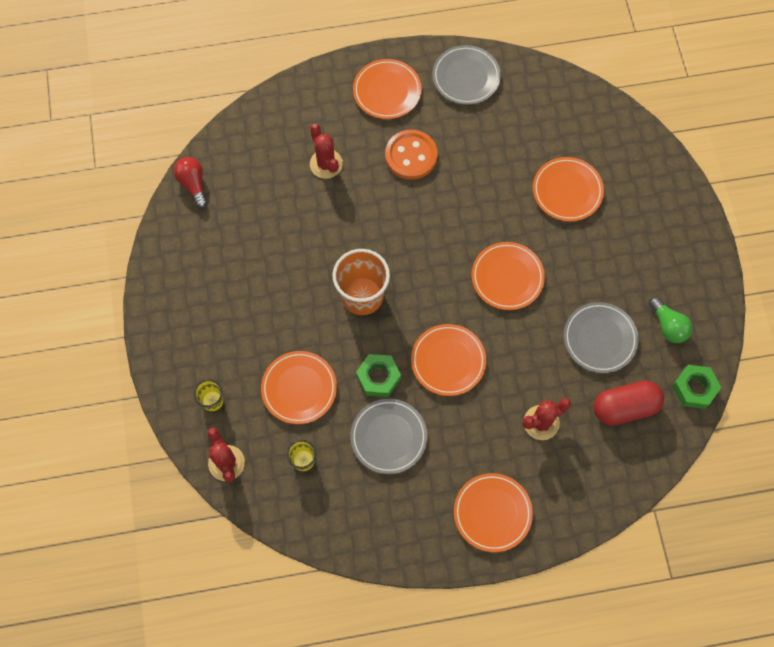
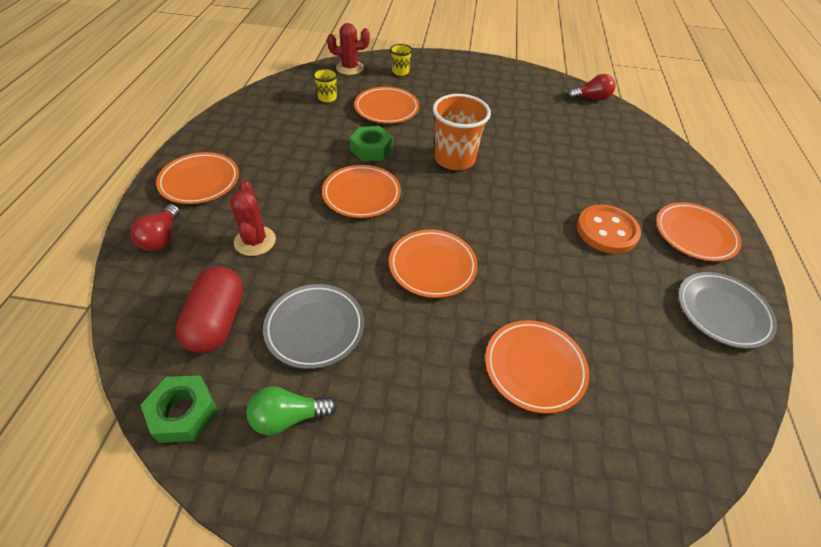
camera: 105 degrees right, 20 degrees down
(326, 164) = (603, 170): red cactus -> none
(388, 437) = (314, 141): grey plate -> none
(570, 500) = (162, 238): none -> red light bulb

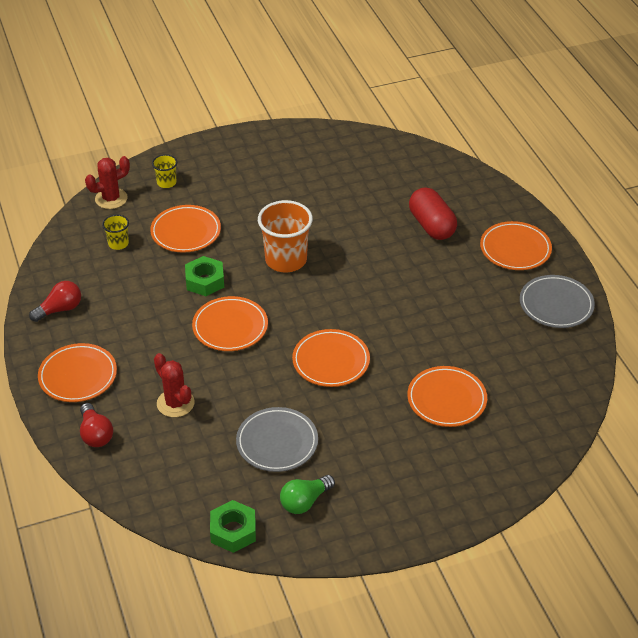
camera: 25 degrees left, 5 degrees down
(217, 321) = (202, 470): red capsule -> red capsule (431, 225)
(591, 98) = (370, 141): red light bulb -> red light bulb (60, 309)
(606, 231) = (447, 275): orange button -> none

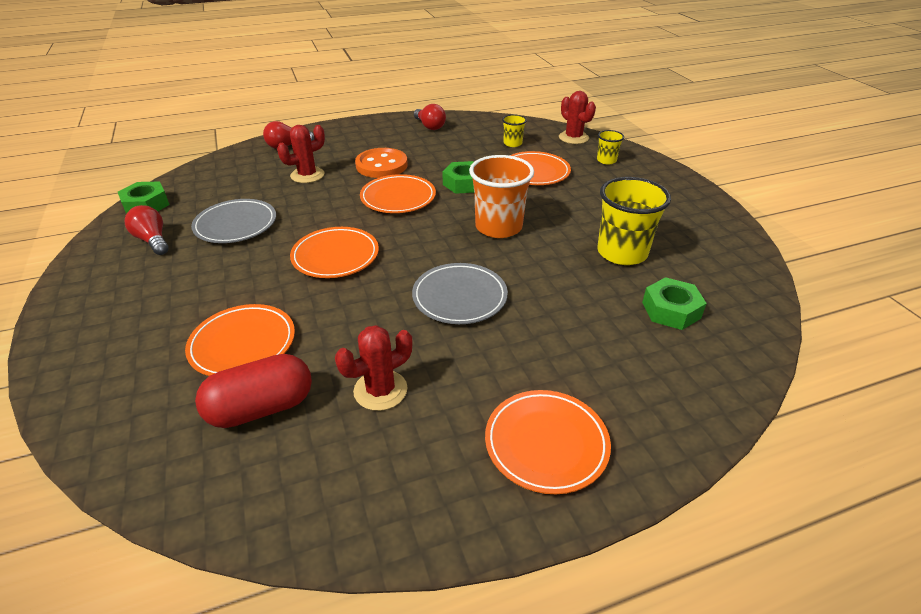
camera: 90 degrees right, 5 degrees down
(78, 376) = (353, 136): orange plate -> none
(158, 344) = (381, 165): none -> orange button
(305, 501) = (153, 240): green light bulb -> red light bulb
(325, 194) = (622, 252): none -> yellow cup
(393, 182) = (671, 310): none -> green nut
(431, 225) = (584, 344): red capsule -> red capsule (261, 408)
(483, 320) = (380, 390): none -> red cactus
(556, 304) = (406, 491): grey plate -> grey plate (459, 297)

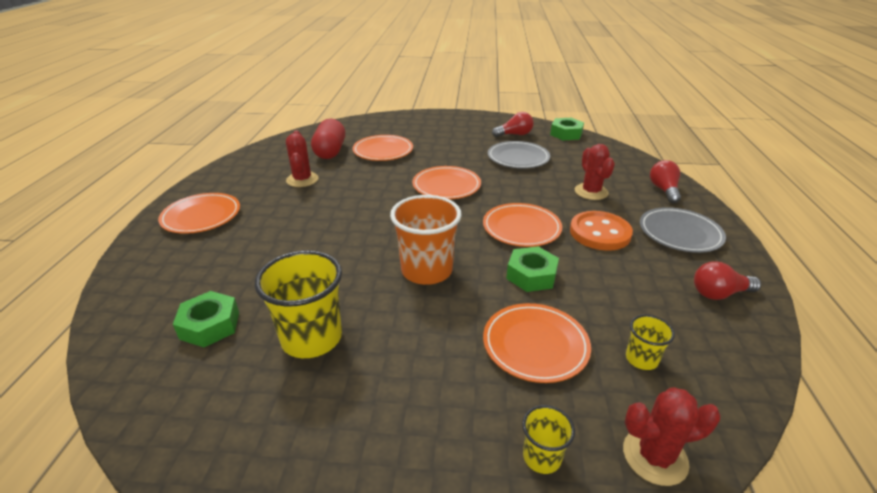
camera: 115 degrees right, 5 degrees down
(459, 297) = (349, 222): grey plate -> grey plate (680, 233)

